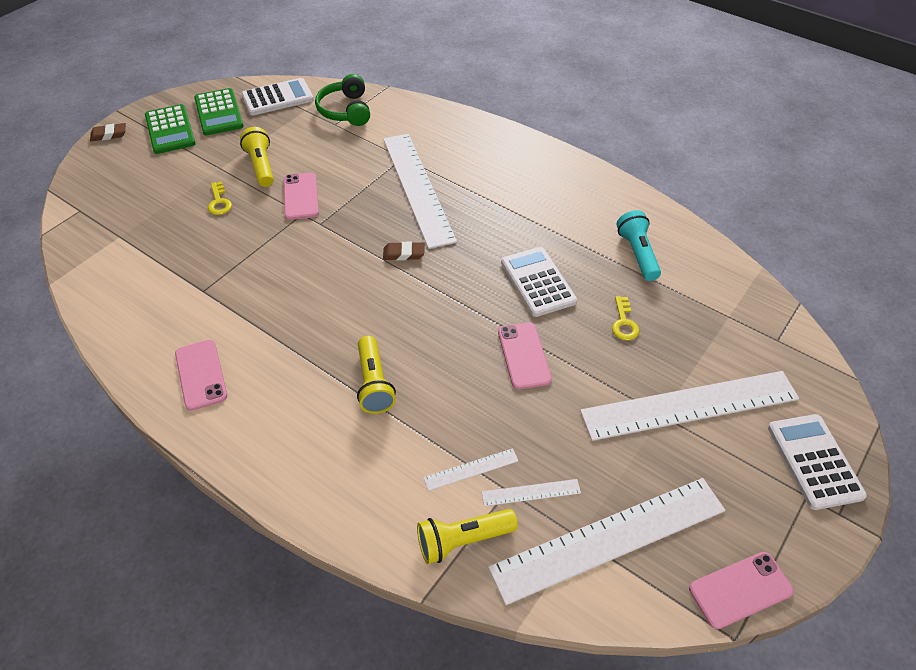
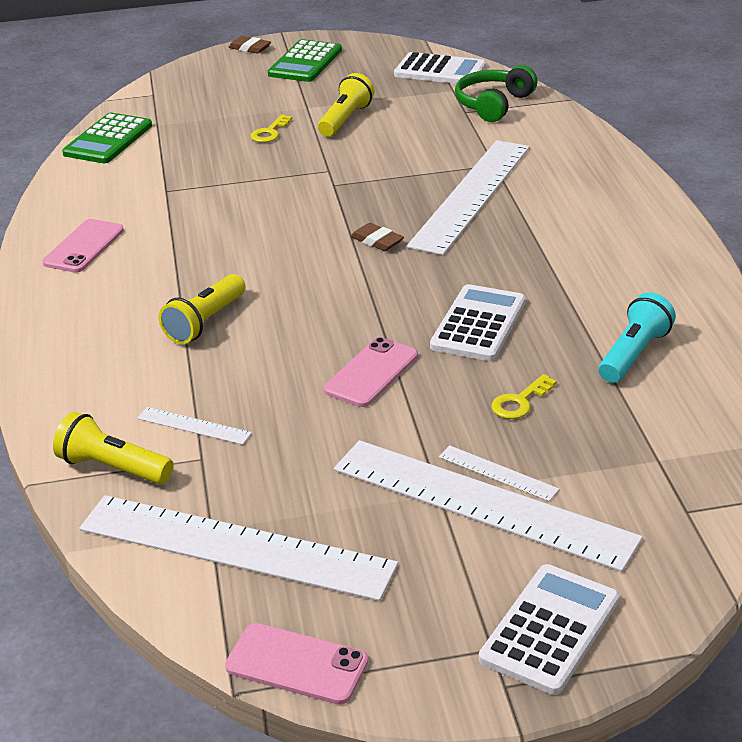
camera: 45 degrees right, 15 degrees down
(219, 113) = (367, 64): green calculator -> green calculator (108, 140)
(301, 196) = (347, 157): pink phone -> none
(531, 493) = (218, 472): white ruler -> white ruler (497, 473)

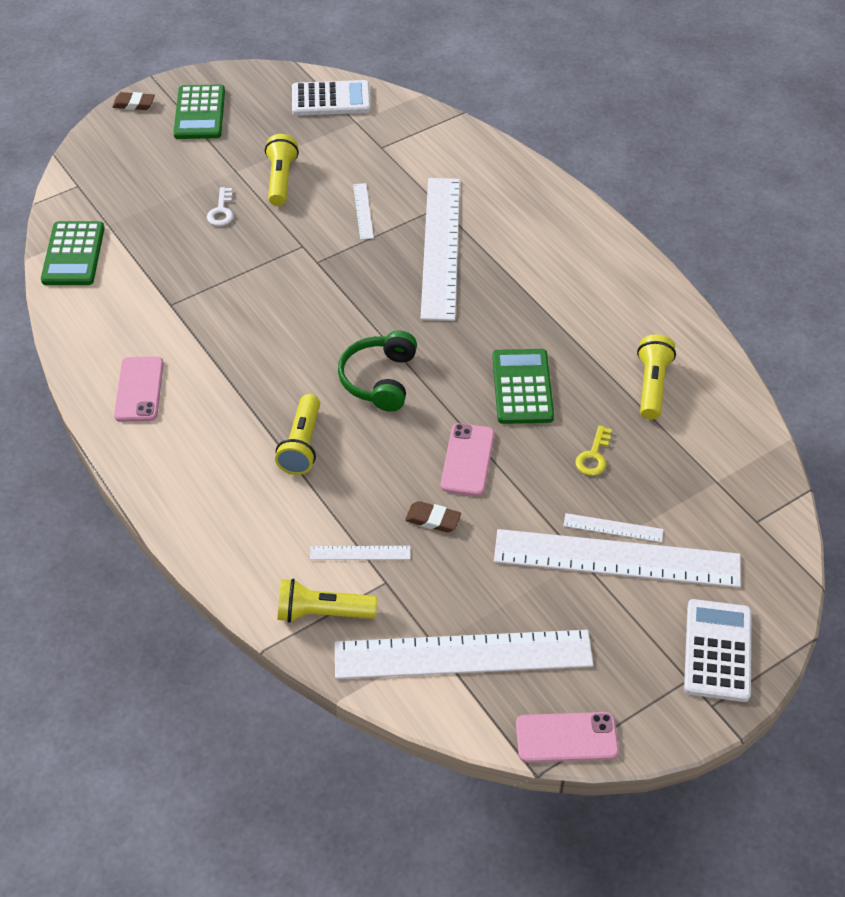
camera: 25 degrees left, 15 degrees up
(269, 132) = (221, 211): yellow key -> white key
(377, 241) = (392, 318): brown eraser -> brown eraser (433, 519)
(410, 155) = (363, 211): none -> white ruler
(478, 324) = (522, 387): white calculator -> green calculator
(493, 104) = (401, 133): green headphones -> green headphones (379, 379)
(634, 354) = (652, 385): turquoise flashlight -> yellow flashlight

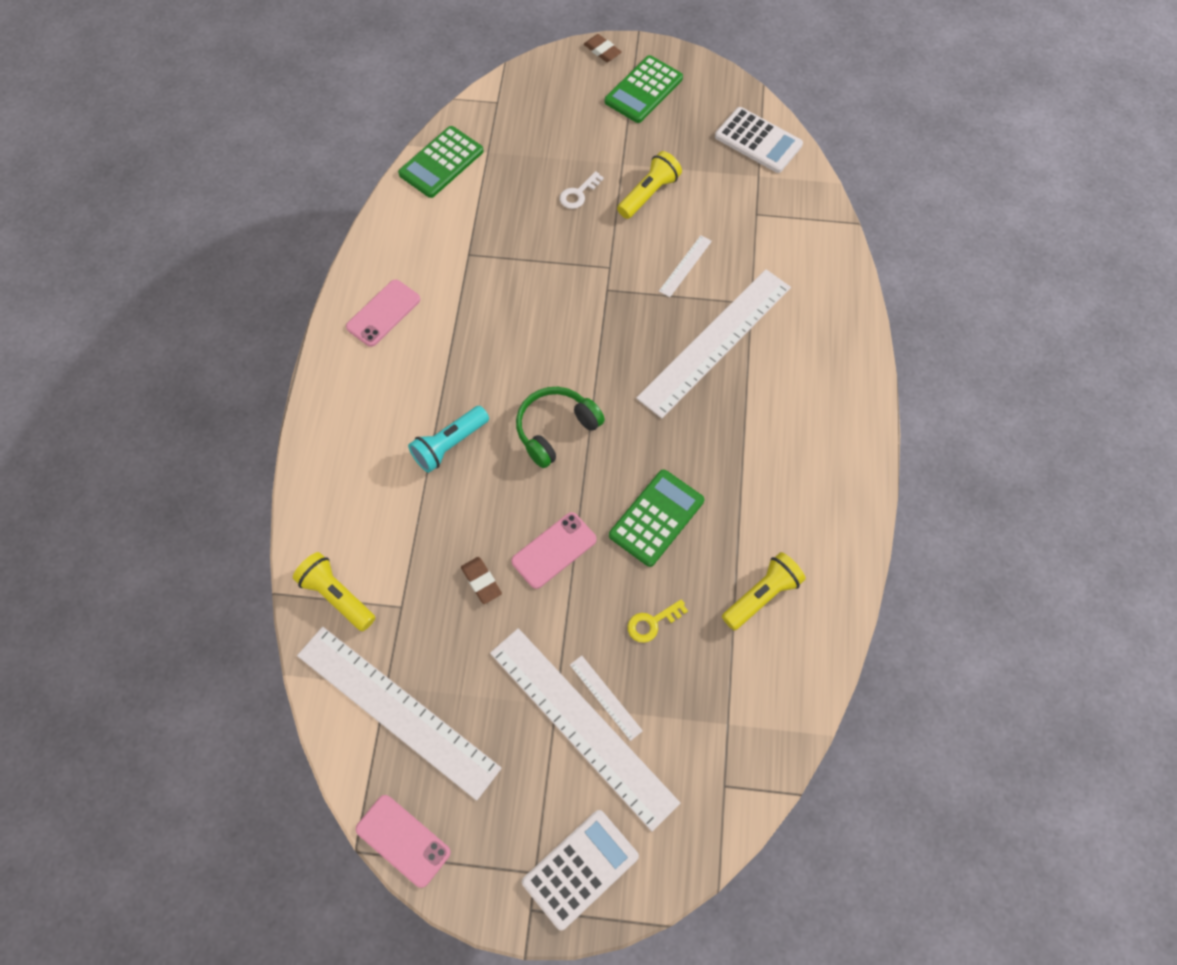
camera: 40 degrees right, 15 degrees up
(302, 445) = (449, 445): yellow flashlight -> turquoise flashlight
(360, 553) = (406, 568): white ruler -> none

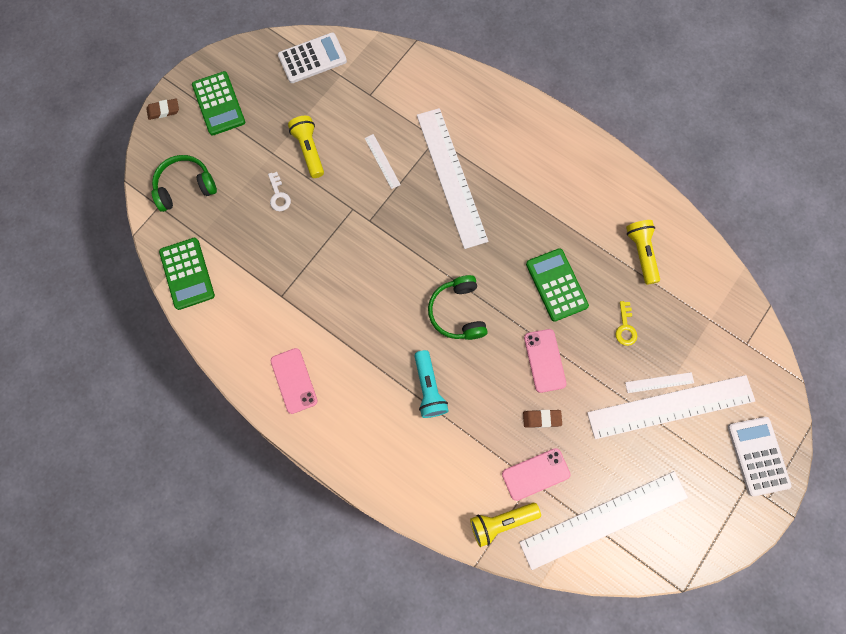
camera: 60 degrees left, 10 degrees up
(403, 840) = (691, 557): pink phone -> pink phone (535, 474)
(532, 112) = (185, 187): none -> green headphones

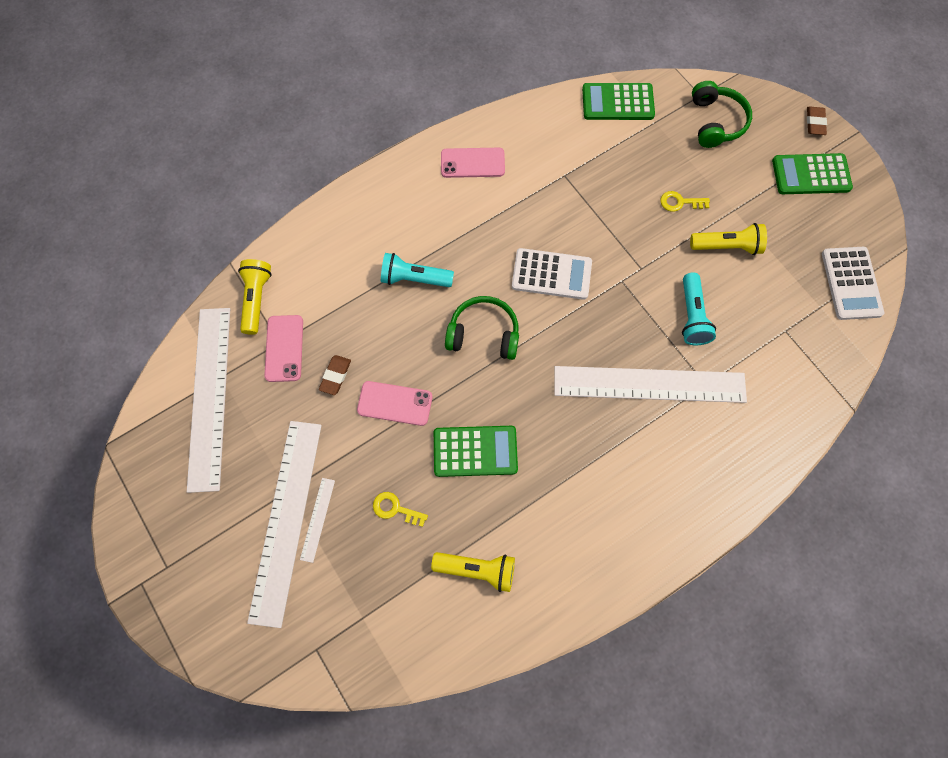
camera: 110 degrees right, 5 degrees down
(278, 195) = (680, 202): white key -> yellow key
(382, 161) = (692, 316): white ruler -> turquoise flashlight
(757, 456) = (189, 595): white calculator -> white calculator (551, 274)

